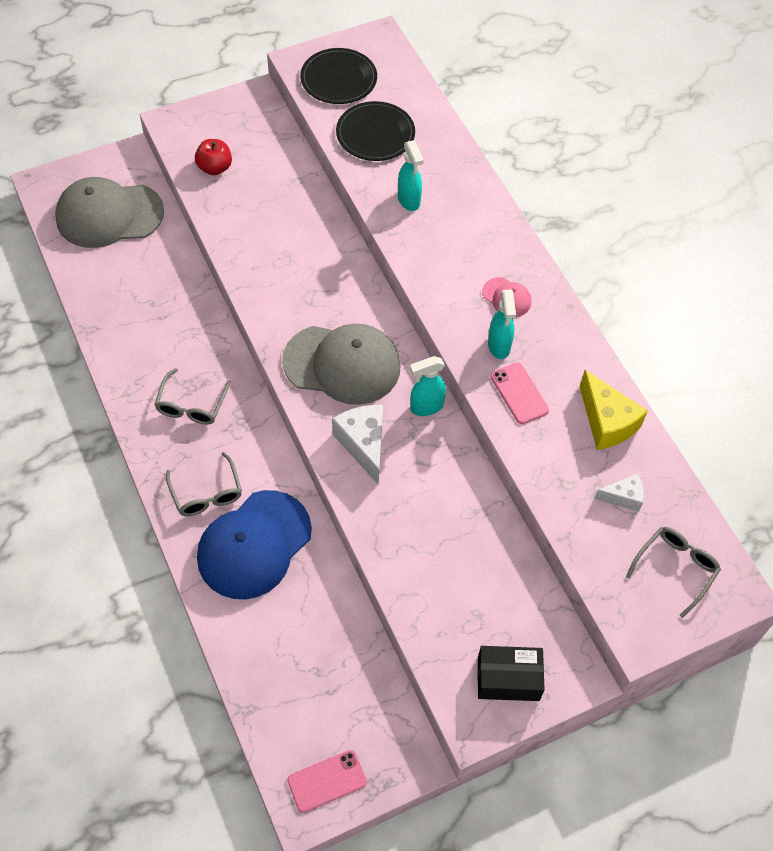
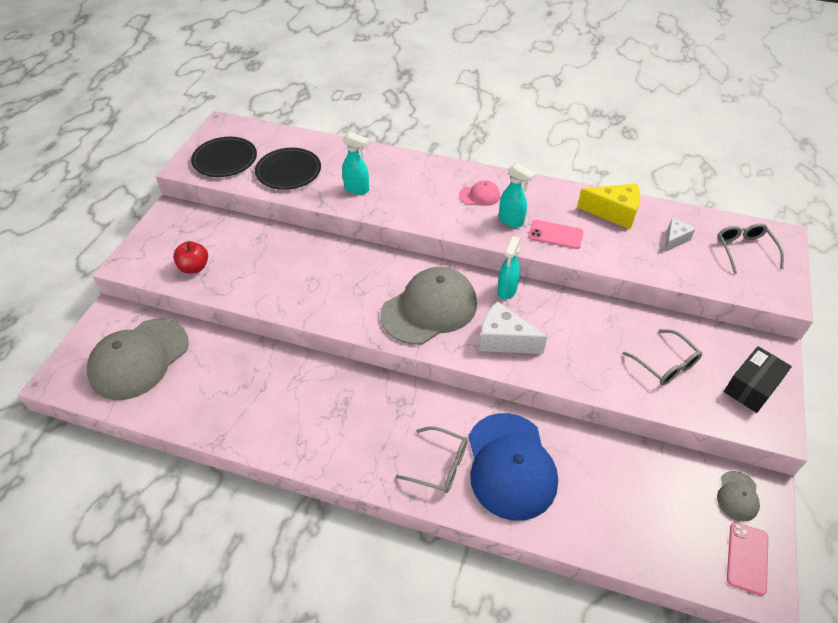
camera: 45 degrees left, 10 degrees down
(191, 405) = (356, 422): grey glasses -> grey glasses (665, 364)
(387, 741) = (737, 496): none -> grey cap

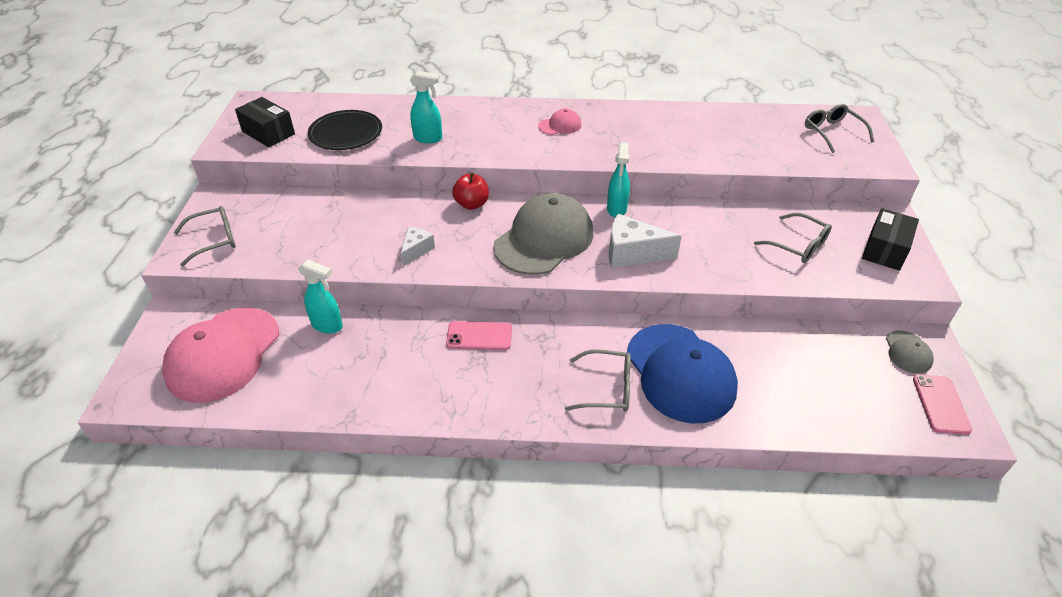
camera: 15 degrees left, 5 degrees down
(139, 359) = (223, 354): grey cap -> pink cap
(156, 254) = (214, 240): none -> grey glasses
(194, 267) = (264, 245): red apple -> red apple (472, 204)
(225, 159) = (268, 133): black plate -> black box
(511, 221) = (601, 142): turquoise spray bottle -> turquoise spray bottle (327, 325)
(555, 235) = (650, 147): pink phone -> pink phone (479, 336)
(614, 213) = (698, 120): yellow cheese -> none
(674, 240) = (765, 134): white cheese -> white cheese (416, 250)

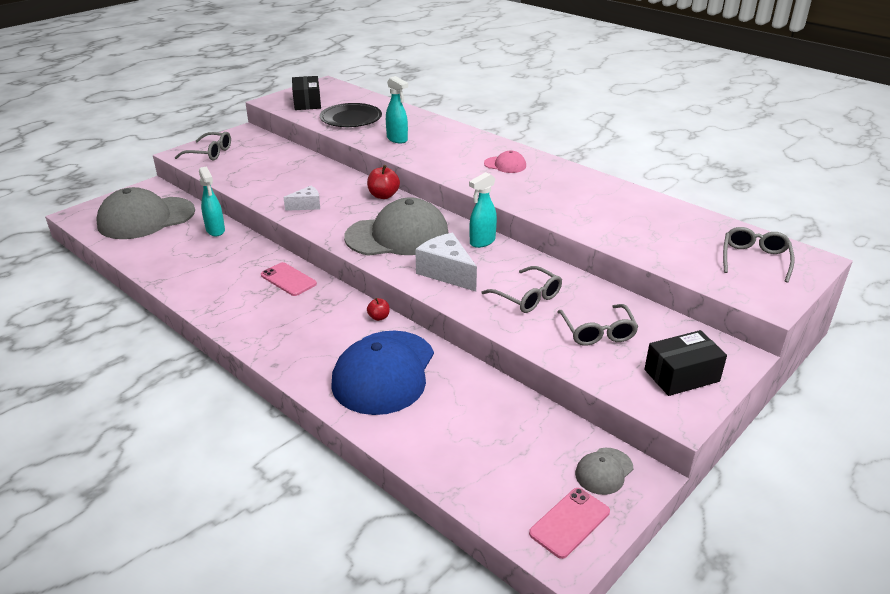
camera: 40 degrees right, 10 degrees down
(223, 354) = (146, 218): pink cap -> grey cap
(606, 326) = (379, 317): none -> red apple
(607, 388) = (319, 351): grey glasses -> grey glasses (527, 297)

